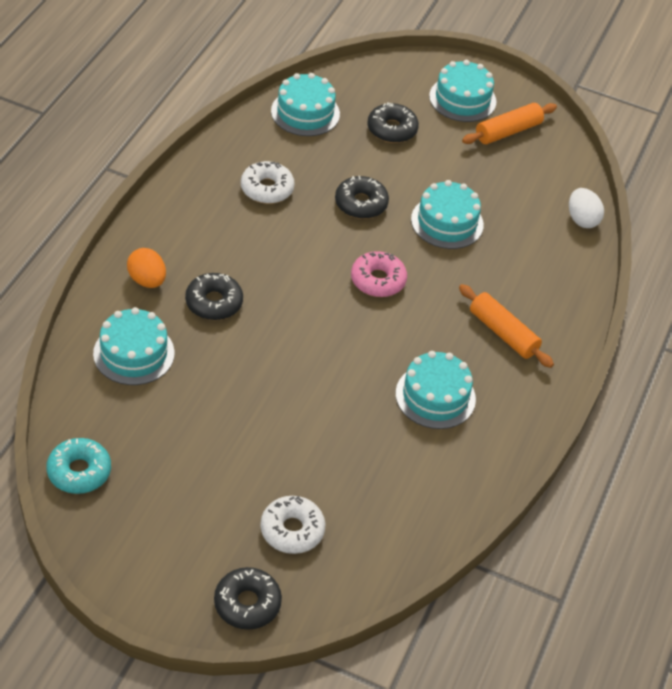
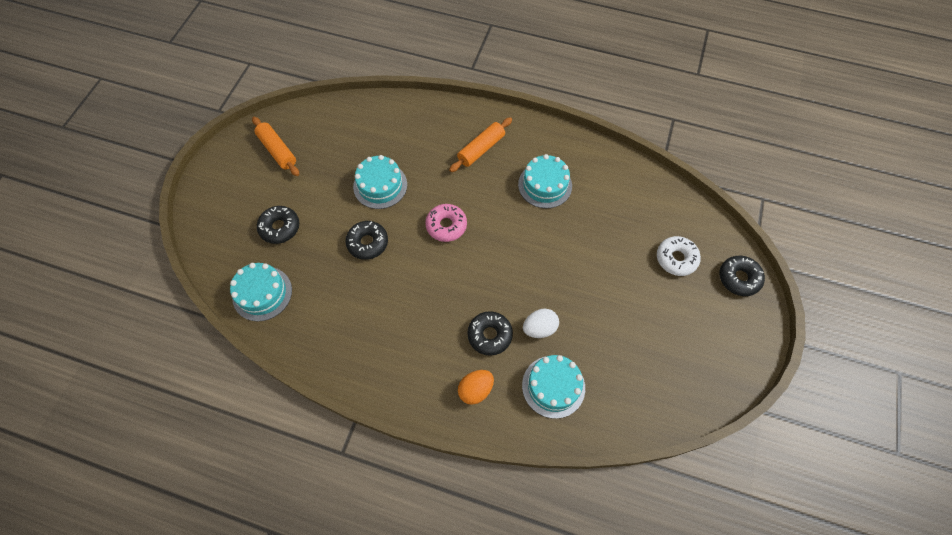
camera: 90 degrees left, 15 degrees up
(79, 471) = (673, 405): turquoise donut -> none
(267, 189) = (358, 312): white donut -> none
(462, 99) = (240, 181): turquoise cake -> none
(582, 219) = (367, 106): white egg -> white egg (539, 328)

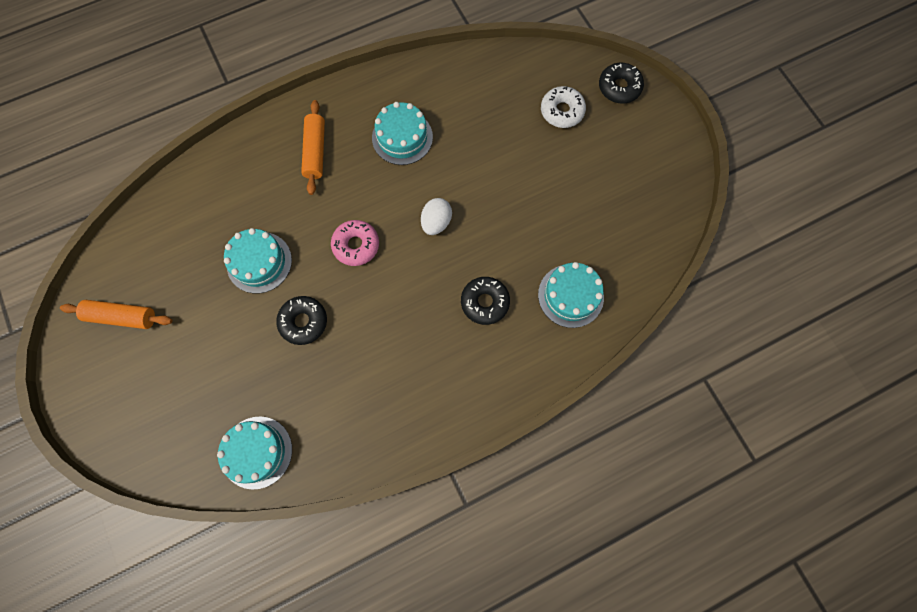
camera: 45 degrees left, 10 degrees up
(280, 228) = (207, 382): black donut -> none
(475, 390) = (518, 355): orange egg -> none
(539, 328) = (516, 260): white egg -> white egg (436, 222)

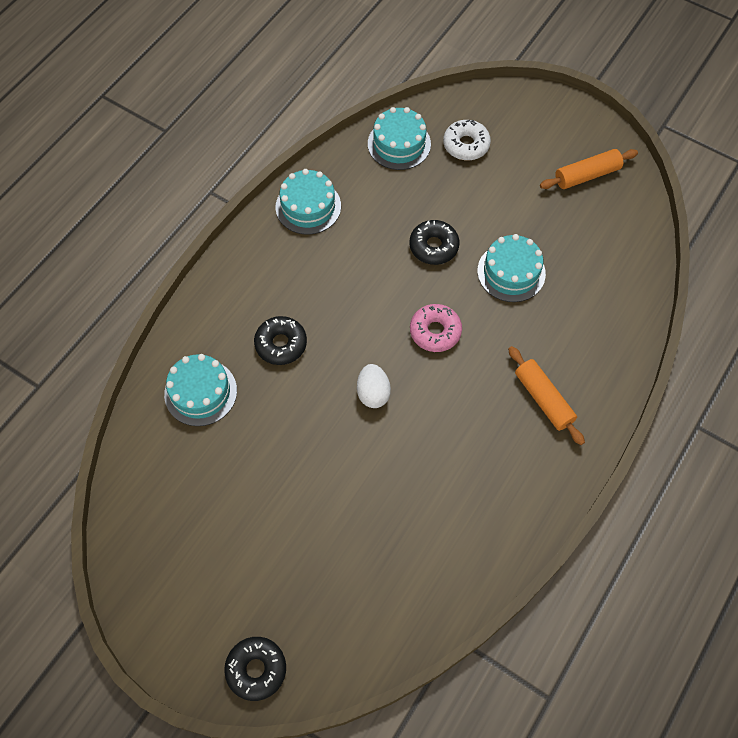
camera: 150 degrees right, 10 degrees down
(402, 137) = (467, 463): turquoise cake -> turquoise cake (308, 206)
(562, 111) = (310, 595): white donut -> white donut (466, 145)

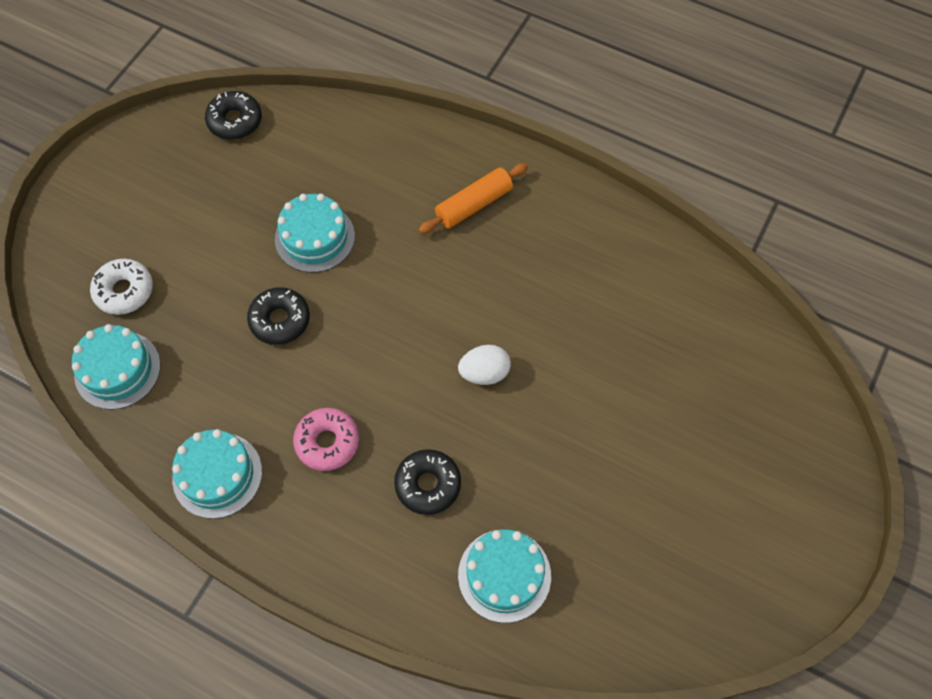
camera: 95 degrees left, 0 degrees up
(256, 669) = (819, 462): black donut -> black donut (235, 121)
(435, 331) = (398, 312): pink donut -> pink donut (327, 442)
(586, 175) = (177, 163): orange rolling pin -> none

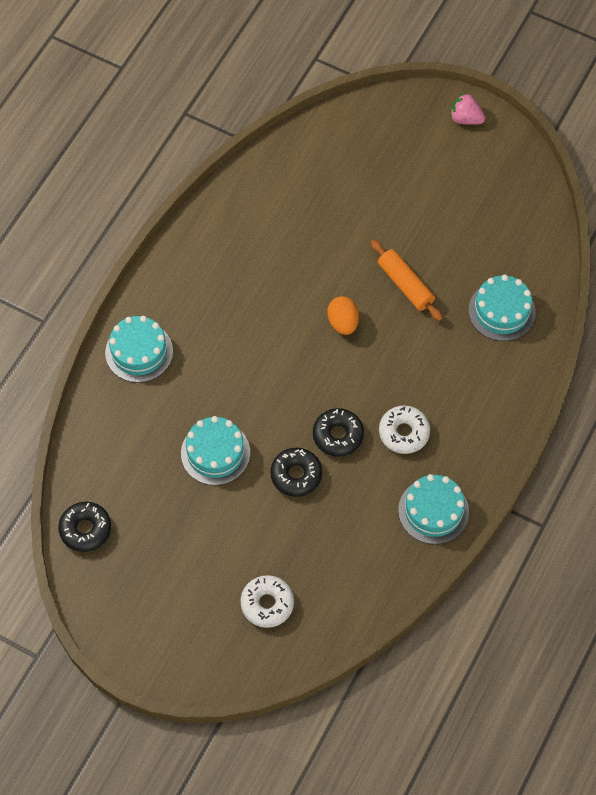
camera: 90 degrees left, 0 degrees up
(117, 370) = (343, 599): turquoise cake -> turquoise cake (139, 352)
(327, 442) = (404, 433): pink donut -> white donut
(428, 485) = (436, 361): black donut -> black donut (338, 435)
(474, 205) = (185, 329): orange rolling pin -> orange rolling pin (405, 284)
(484, 373) = (343, 323): white egg -> orange egg
(818, 538) = (465, 118): none -> pink strawberry

